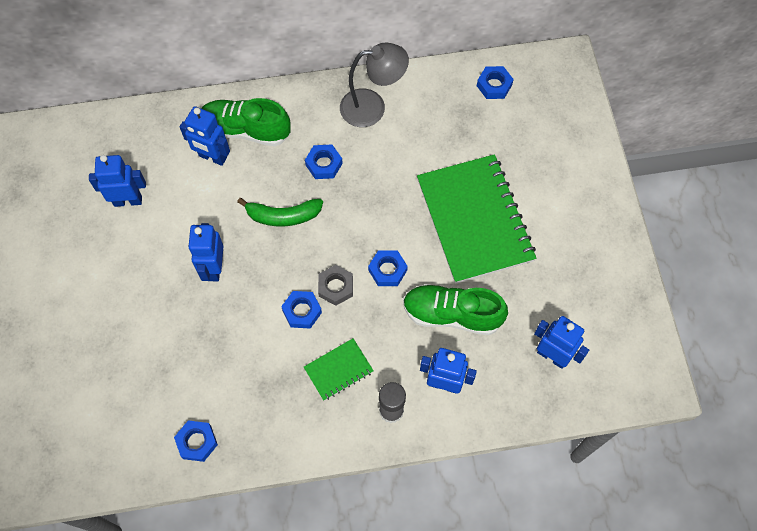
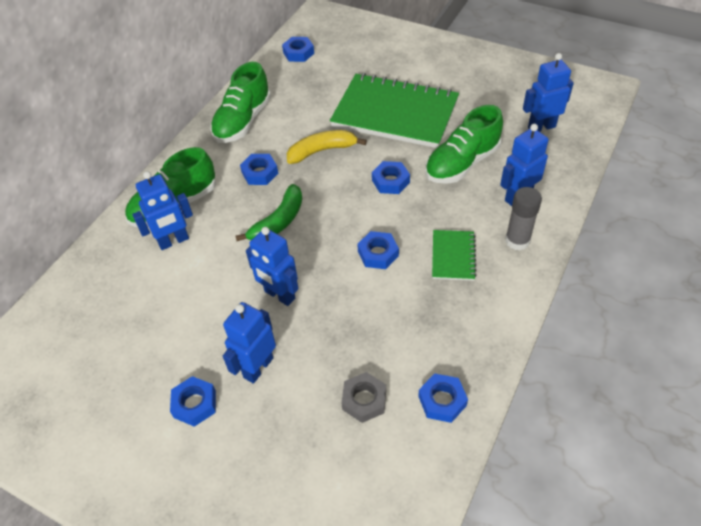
camera: 50 degrees left, 15 degrees down
(91, 280) = (195, 404): none -> blue nut
(128, 200) = (146, 327): blue robot -> blue robot (258, 367)
(336, 287) = (376, 220): grey nut -> grey nut (364, 400)
(372, 107) = (243, 121): grey lamp -> green shoe
(383, 193) = (322, 151): none -> yellow banana

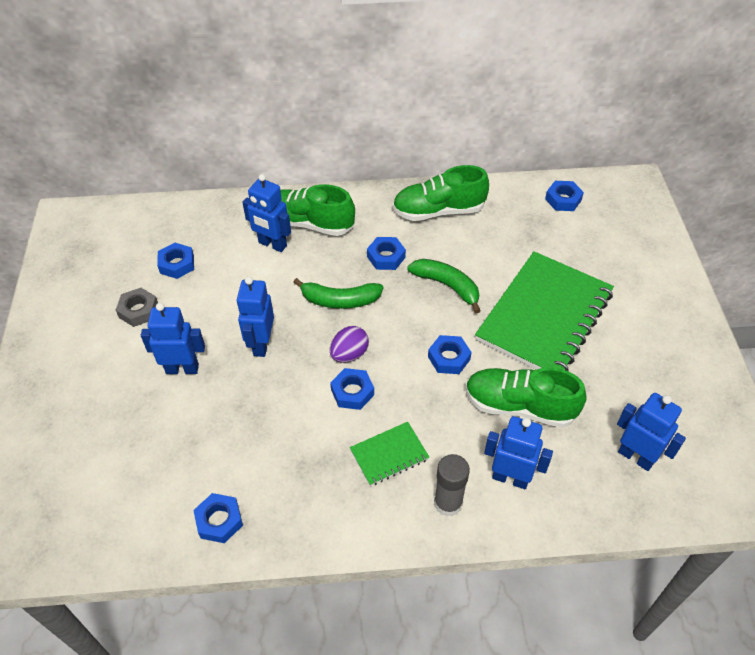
camera: 55 degrees right, 0 degrees up
(195, 404) = (129, 347): blue nut -> blue nut (177, 264)
(322, 151) = (447, 286): yellow banana -> green banana
(339, 239) = (349, 354): none -> purple egg
(364, 400) = (189, 460): grey nut -> grey nut (138, 310)
(395, 113) = (544, 316): green notebook -> green notebook turned 45 degrees clockwise

